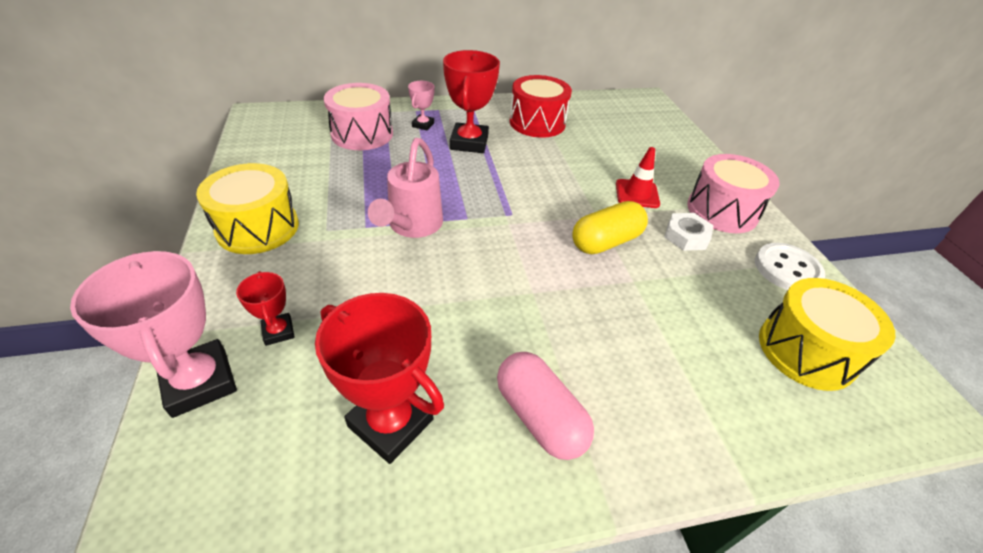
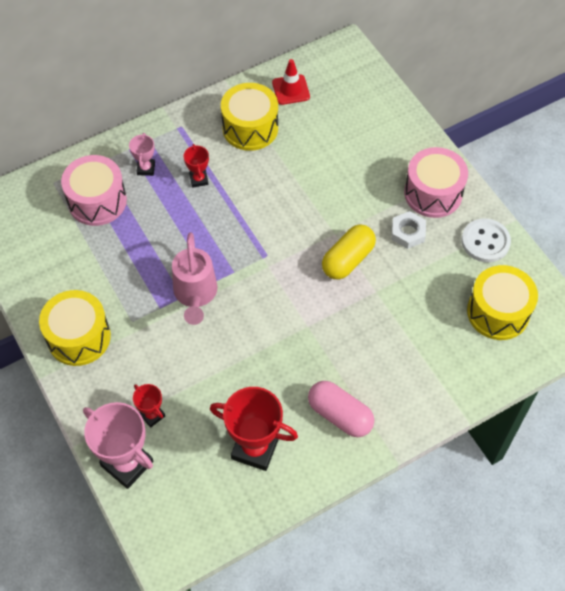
camera: 15 degrees left, 15 degrees up
(469, 143) = (199, 179): red trophy -> red trophy, size x0.51
(537, 123) = (250, 128): red drum -> yellow drum
(637, 194) = (361, 196): red traffic cone -> red traffic cone (291, 90)

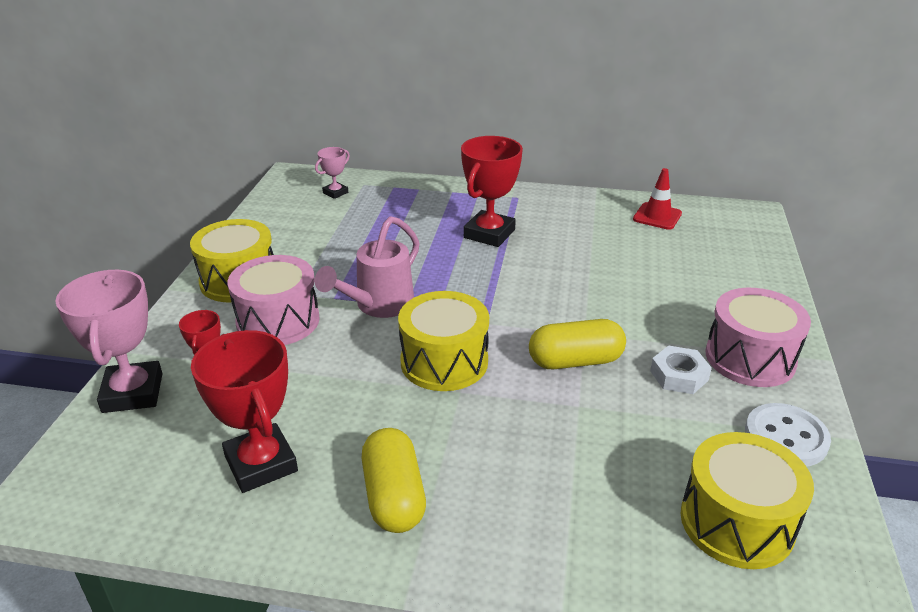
camera: 40 degrees right, 25 degrees down
(97, 201) = (382, 208): pink drum -> pink drum (278, 321)
(146, 168) = (450, 208): pink trophy -> pink trophy (335, 193)
(199, 179) = (489, 234): red trophy -> red trophy, size x1.94
(250, 128) = (583, 223): yellow drum -> yellow drum (444, 362)
(340, 415) = (393, 496): pink capsule -> yellow capsule

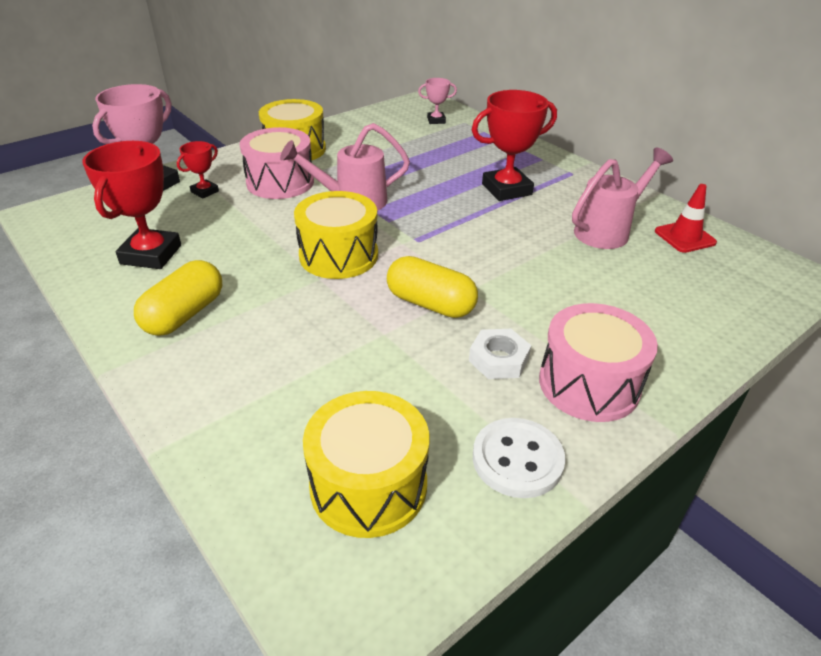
camera: 40 degrees right, 5 degrees up
(606, 235) = (607, 231): none -> pink watering can

